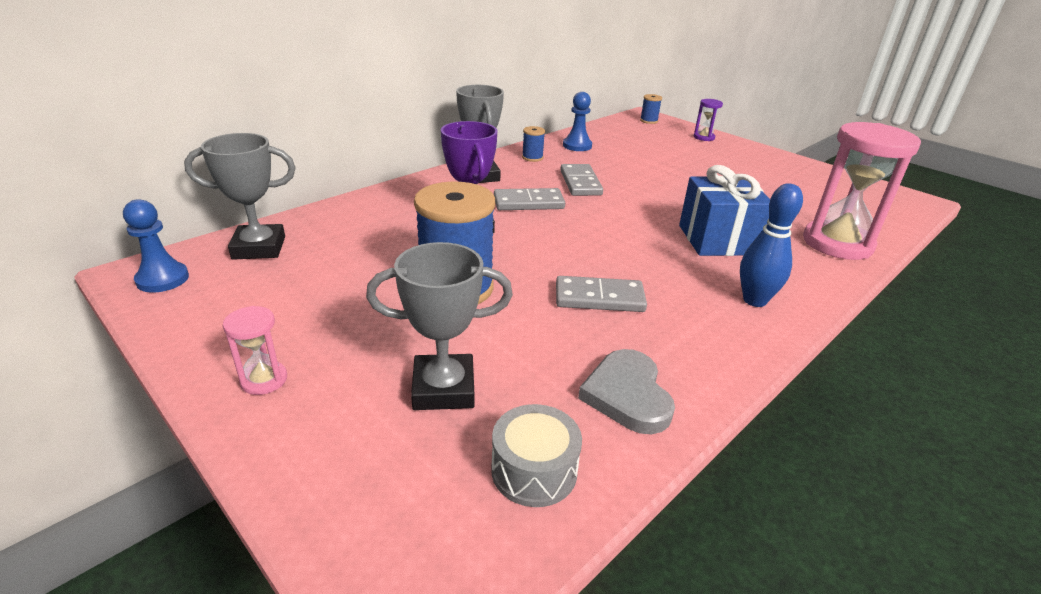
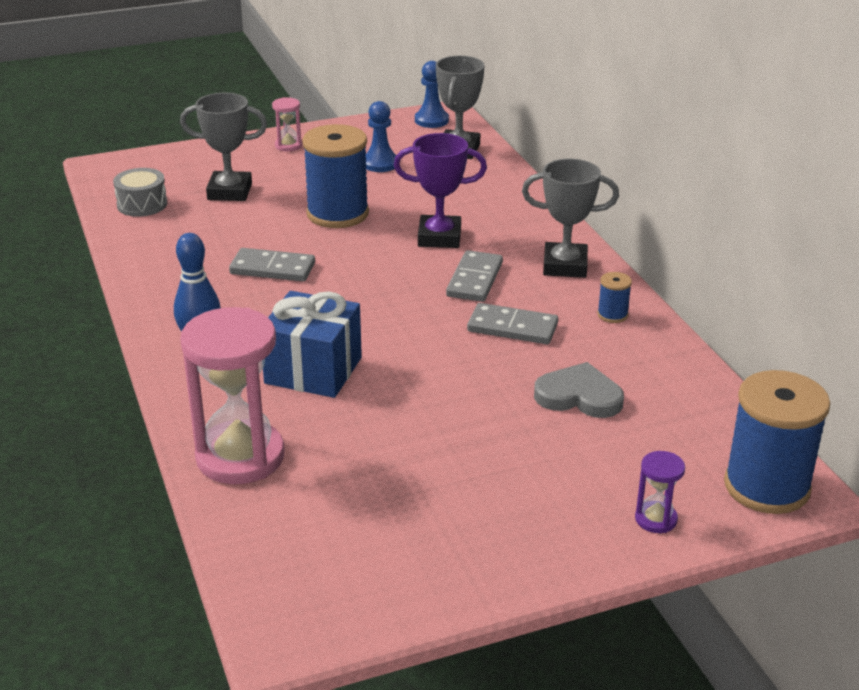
camera: 115 degrees right, 0 degrees up
(443, 388) = (229, 192): grey trophy -> grey trophy turned 75 degrees clockwise
(577, 146) = (649, 364): blue pawn -> blue pawn (380, 164)
(599, 298) = (272, 269): grey domino -> grey domino turned 75 degrees clockwise
(627, 395) = (162, 247): grey heart -> grey heart (579, 396)
(649, 121) = (766, 487): blue spool -> blue spool, size x2.29

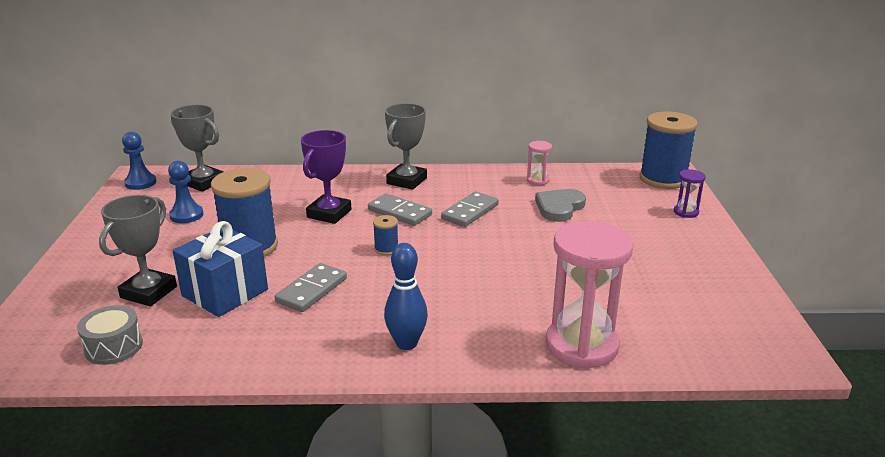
camera: 70 degrees left, 5 degrees down
(288, 145) = (97, 249): pink hourglass -> pink hourglass (538, 180)
(313, 370) = (479, 295): blue gift -> blue gift (225, 292)
(612, 315) = (476, 179): blue spool -> blue spool (386, 249)

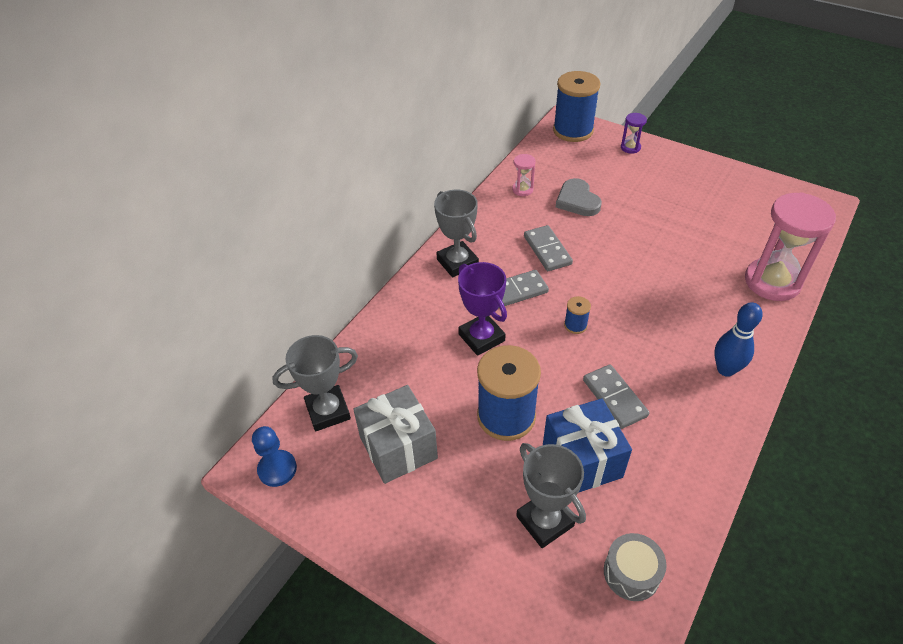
camera: 55 degrees left, 20 degrees up
(186, 215) = (398, 447): blue pawn -> grey gift

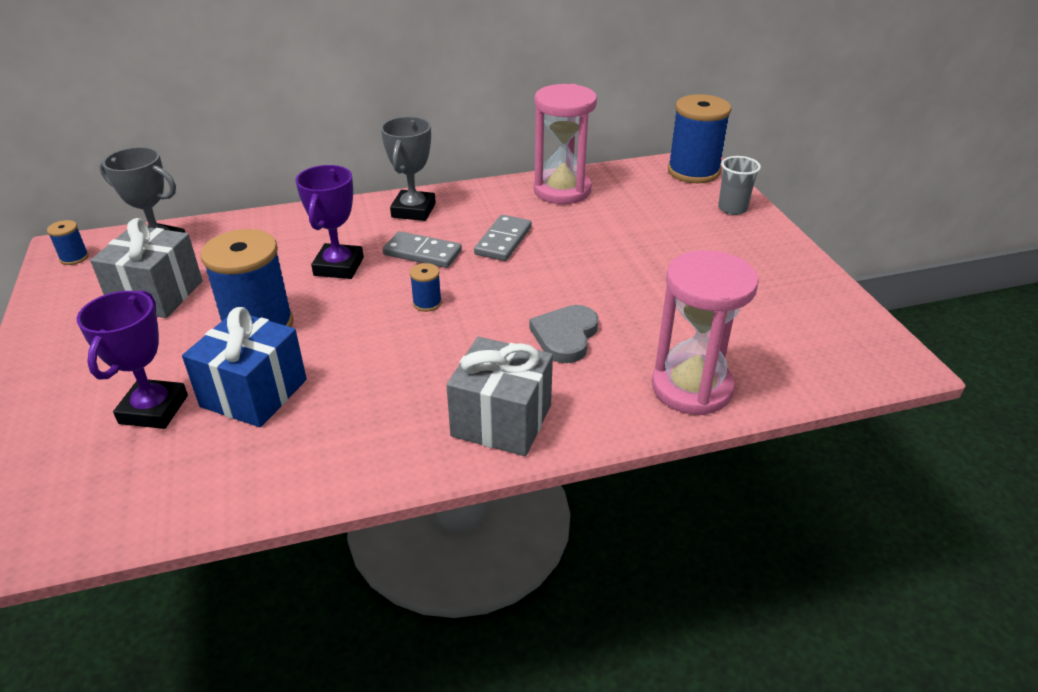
camera: 40 degrees right, 10 degrees down
(277, 469) = (74, 258): blue pawn -> blue spool
(522, 189) = (562, 190): pink hourglass -> pink hourglass, size x2.23
(545, 521) = (154, 409): grey trophy -> purple trophy
(577, 200) = (599, 221): grey heart -> grey heart (565, 336)
(614, 398) = (361, 371): grey domino -> none
(630, 147) = (732, 209): purple hourglass -> grey cup
(631, 573) = (140, 493): grey drum -> none
(725, 369) = (501, 420): blue bowling pin -> grey gift

